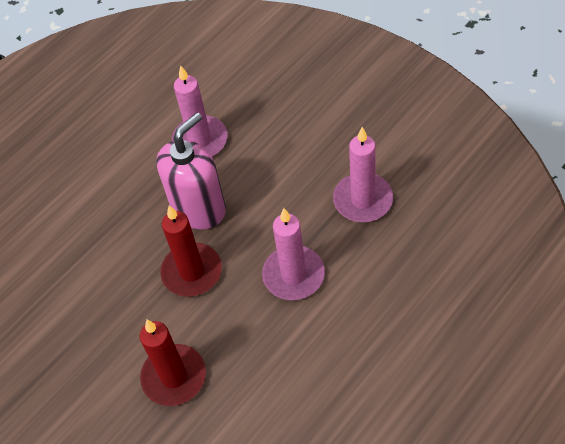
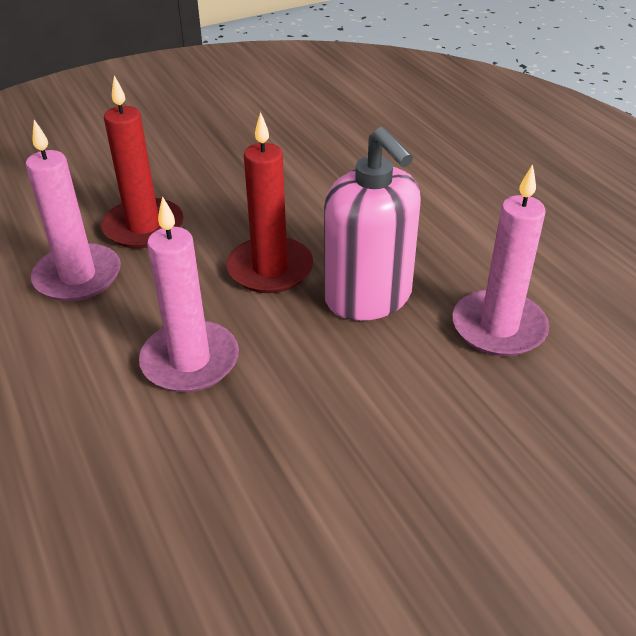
camera: 105 degrees right, 15 degrees down
(363, 200) = (264, 493): pink candle -> pink candle (78, 276)

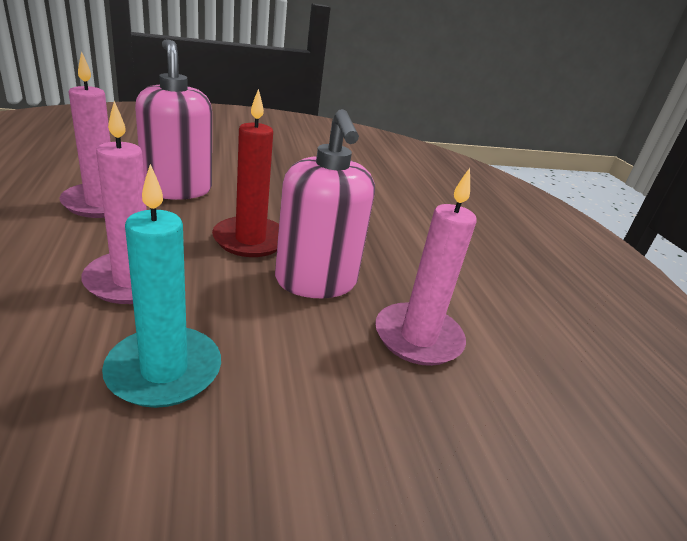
camera: 10 degrees right, 10 degrees down
(143, 227) = (177, 189): red candle -> pink soap dispenser
(293, 442) = (164, 370): none -> turquoise candle

